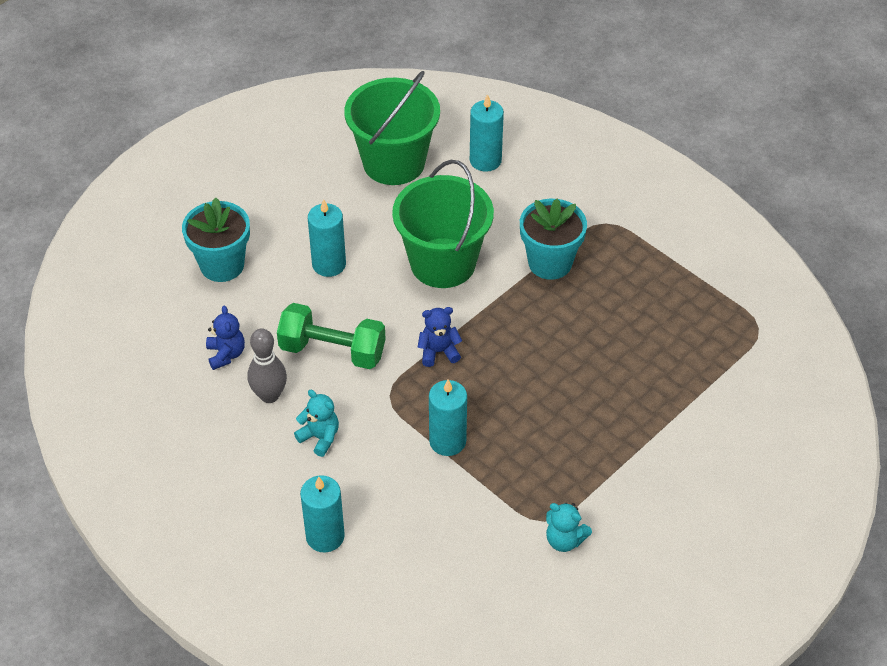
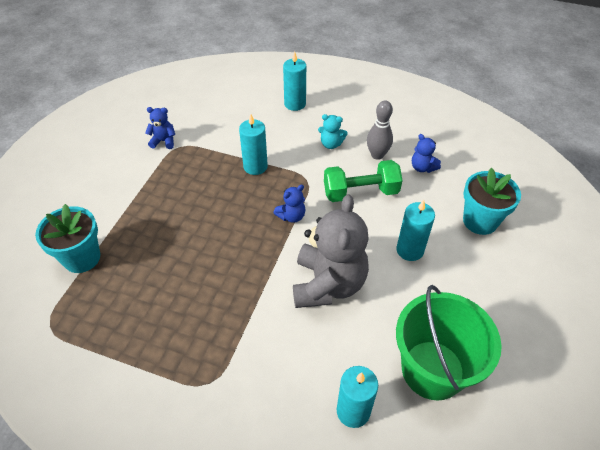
camera: 155 degrees right, 0 degrees up
(443, 263) = (328, 284): green bucket -> grey teddy bear
(550, 263) = (243, 319): turquoise flower pot -> turquoise flower pot (82, 258)
(564, 540) = (163, 141): turquoise teddy bear -> blue teddy bear

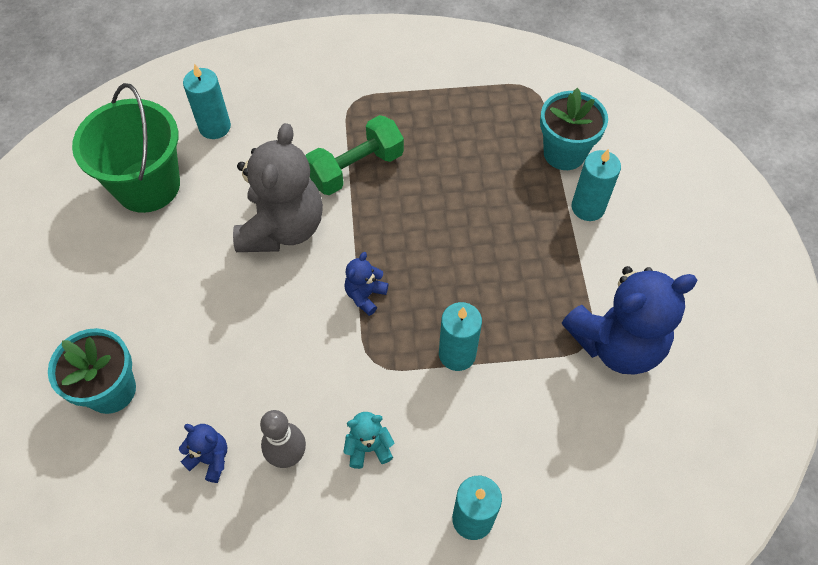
camera: 155 degrees right, 10 degrees up
(163, 141) = (616, 343): blue teddy bear -> blue teddy bear, size x2.26
(328, 284) = (282, 228): grey teddy bear -> grey teddy bear turned 150 degrees counterclockwise
(360, 192) = (289, 371): green dumbbell -> green dumbbell (356, 168)
(410, 250) = (199, 307): turquoise candle -> turquoise candle (588, 207)

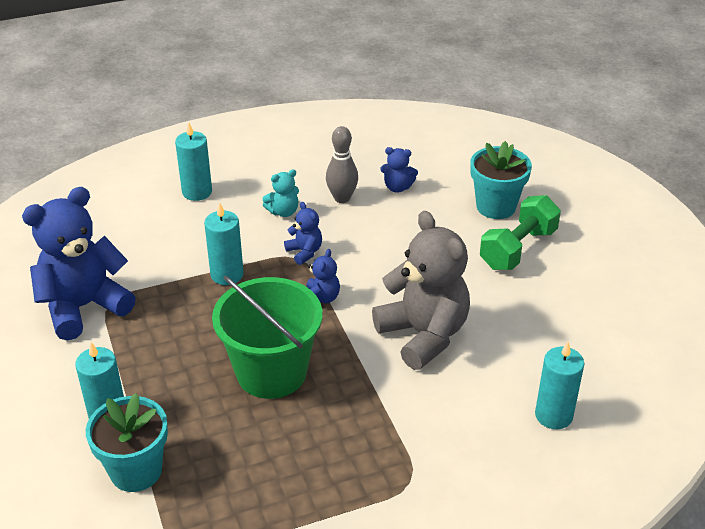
camera: 165 degrees right, 20 degrees down
(147, 185) = (580, 344): green bucket -> green bucket (271, 372)
(282, 228) = (423, 335): grey teddy bear -> grey teddy bear turned 150 degrees clockwise
(356, 168) = (374, 404): green dumbbell -> green dumbbell (518, 249)
(362, 368) = (304, 252): none -> blue teddy bear

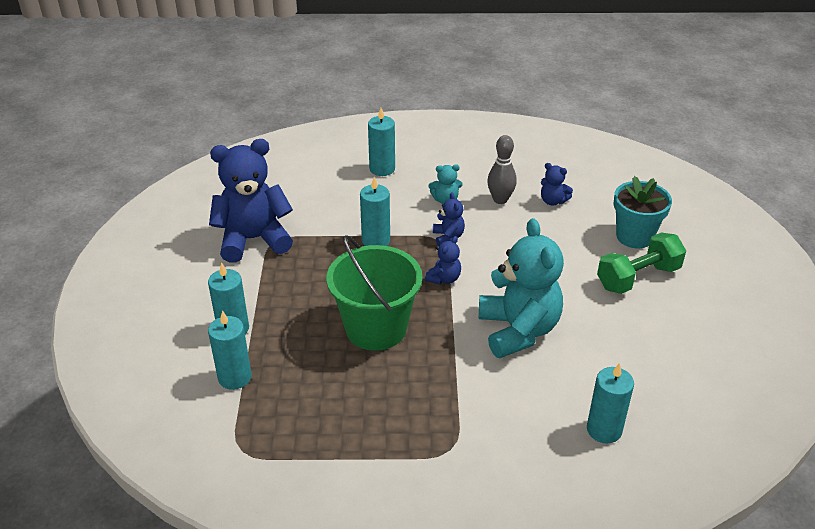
camera: 20 degrees right, 0 degrees up
(136, 471) = (235, 377): turquoise flower pot -> turquoise candle
(423, 335) = (518, 330): grey teddy bear -> turquoise teddy bear

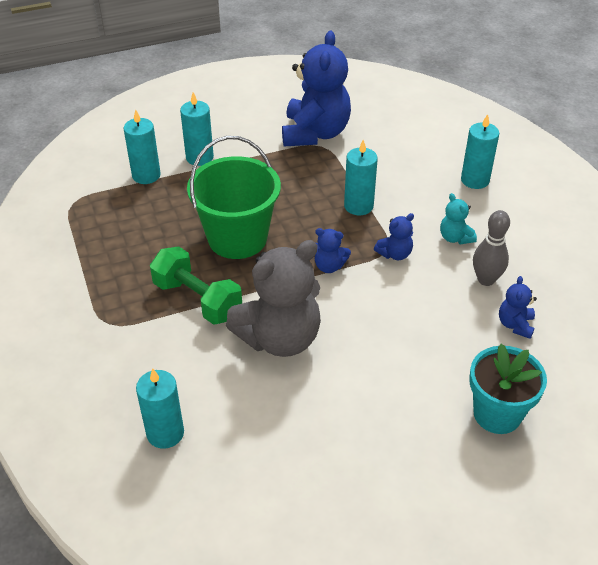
camera: 70 degrees right, 5 degrees up
(253, 239) = (315, 133): blue teddy bear -> blue teddy bear turned 45 degrees clockwise
(518, 330) = (280, 338): turquoise teddy bear -> grey teddy bear
(638, 277) = (420, 428): green dumbbell -> green dumbbell (197, 300)

